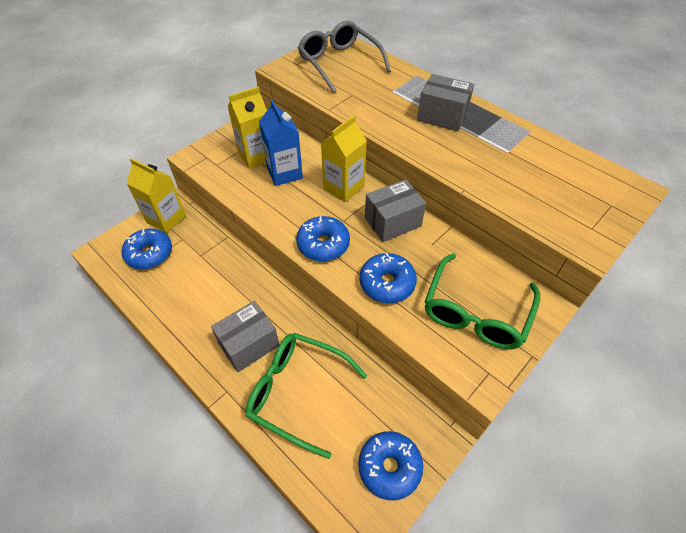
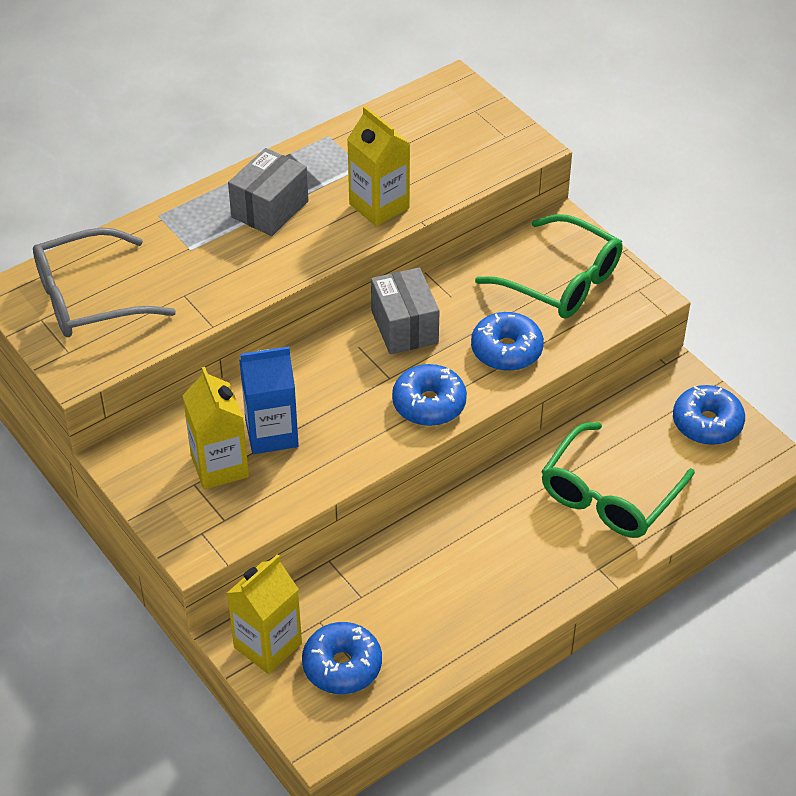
camera: 80 degrees left, 5 degrees down
(249, 344) = (533, 541): grey box -> none
(343, 187) = (323, 368): yellow carton -> yellow carton (379, 206)

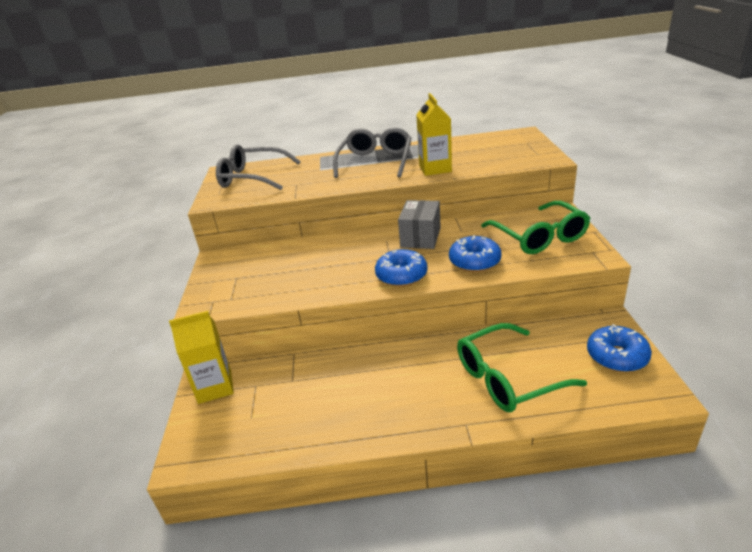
camera: 35 degrees right, 15 degrees down
(219, 466) = (257, 273): yellow carton -> none
(270, 209) = (375, 162): grey box -> grey glasses
(271, 433) = (299, 266): blue carton -> none
(342, 666) = (242, 417): blue donut -> none

